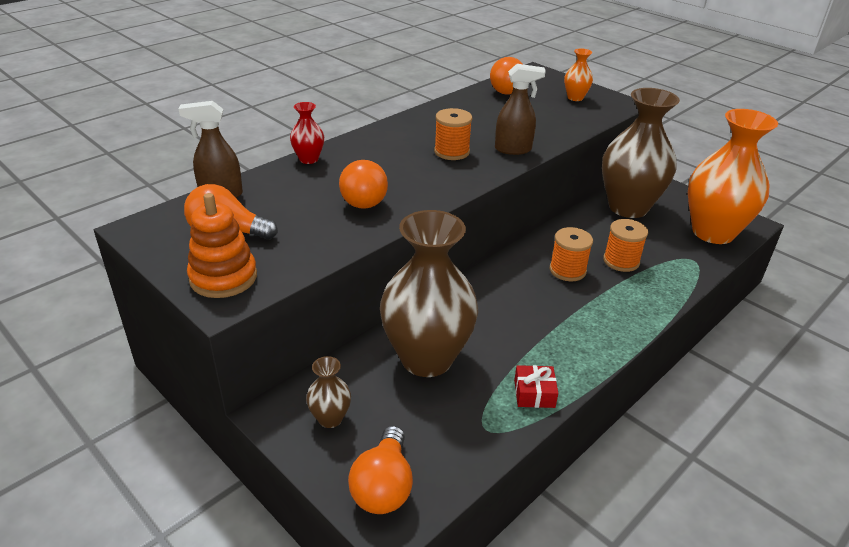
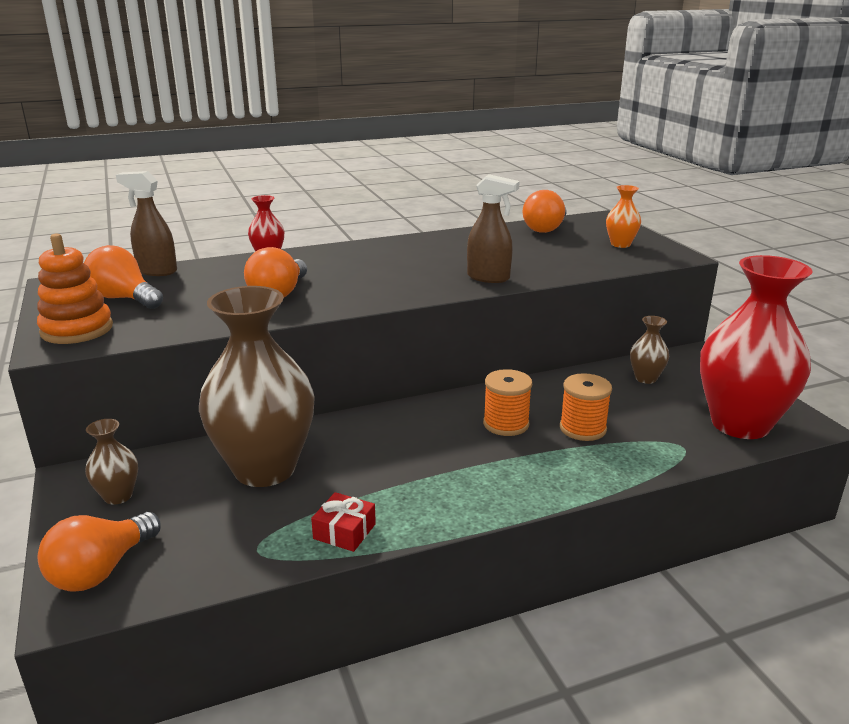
camera: 25 degrees right, 10 degrees down
(451, 152) = (417, 271): orange spool -> none
(628, 207) = (645, 378): brown vase -> brown vase, size x0.42
(713, 232) = (740, 424): orange vase -> red vase

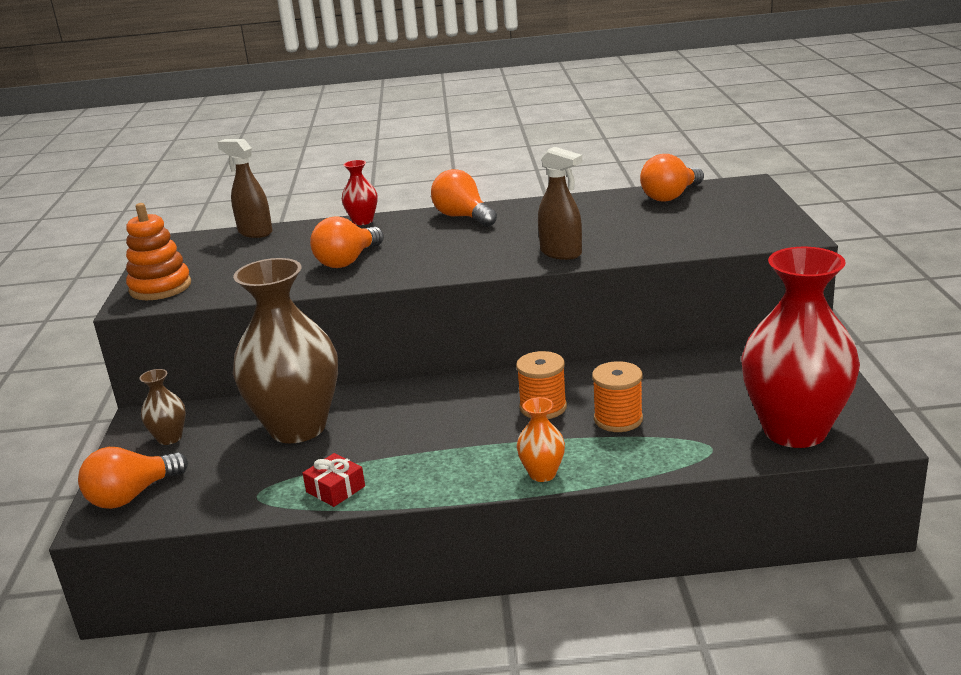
camera: 20 degrees right, 0 degrees up
(124, 299) = (213, 259): orange light bulb -> orange light bulb (463, 217)
(620, 244) = (739, 219): orange vase -> orange vase (542, 474)
(645, 378) = (726, 372): brown vase -> none

